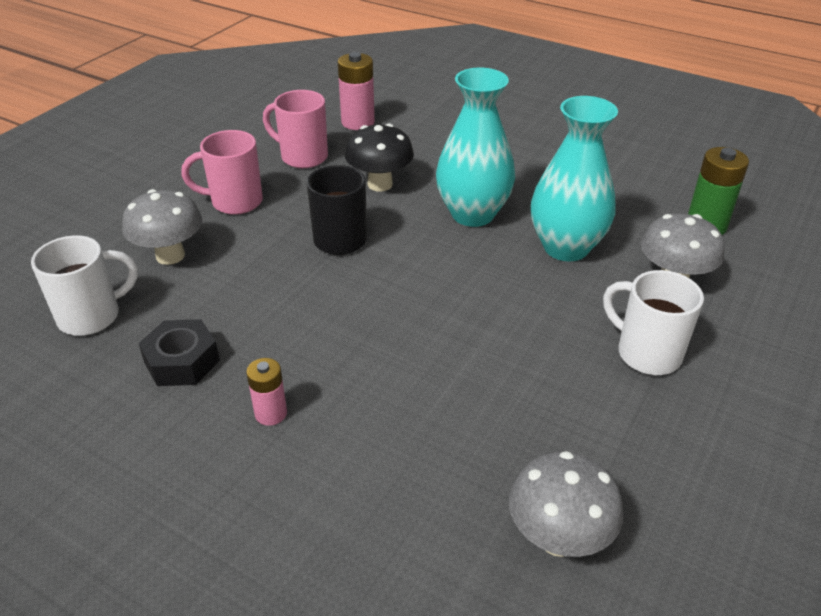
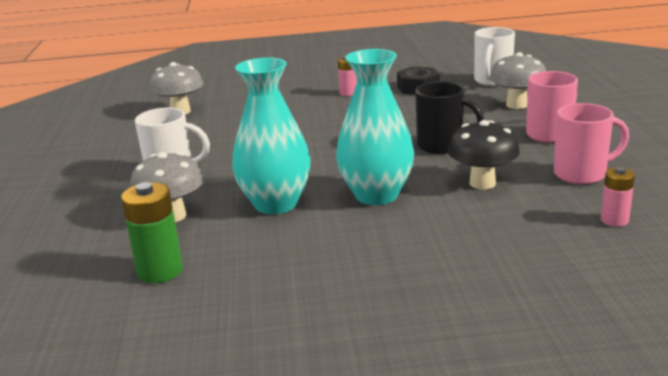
camera: 145 degrees right, 15 degrees down
(358, 122) = (614, 220): pink battery -> pink battery, size x0.62

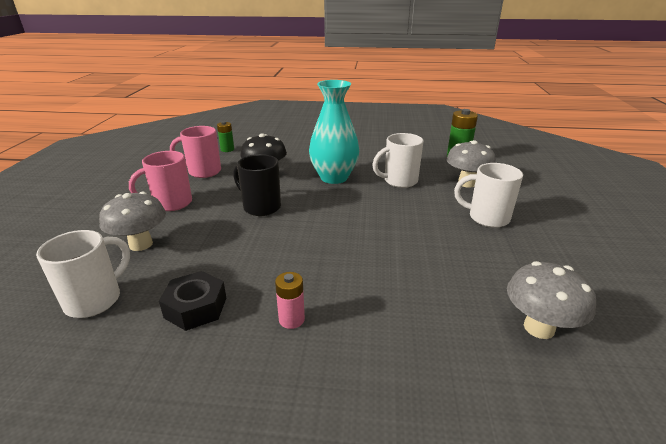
camera: 170 degrees left, 5 degrees up
(276, 204) = (399, 181): turquoise vase -> white mug
(614, 220) = (227, 149): pink battery -> green battery

